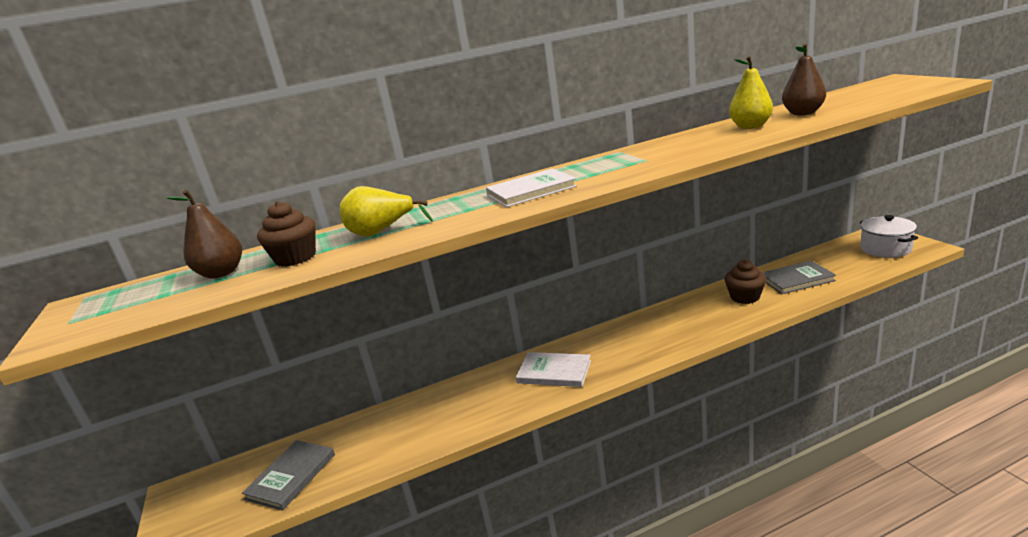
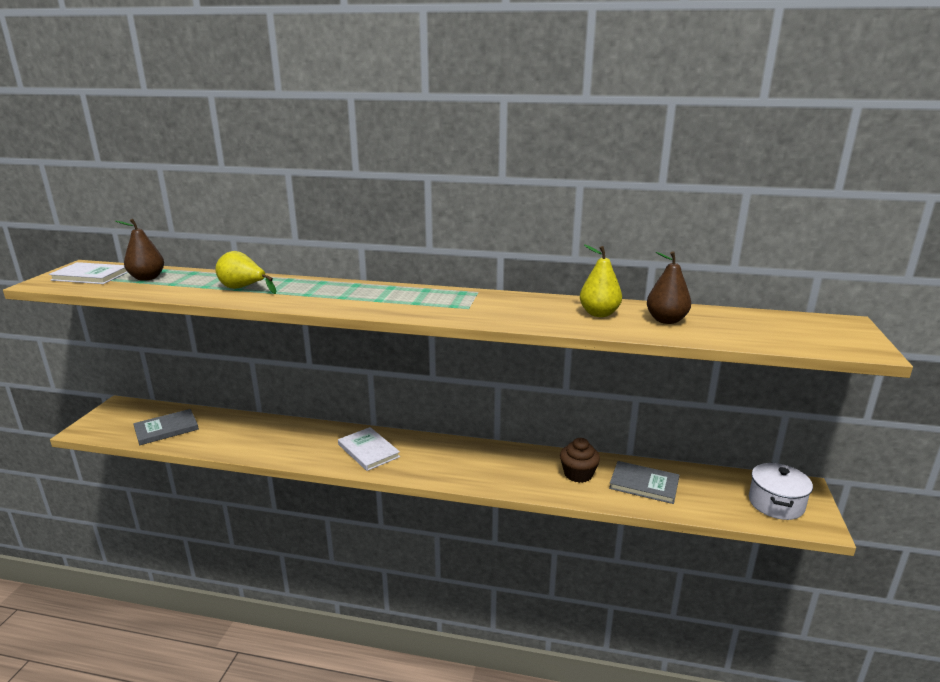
camera: 30 degrees right, 0 degrees up
(295, 258) = (184, 285): brown cupcake -> none
(531, 191) = (359, 298): white book -> white book (90, 276)

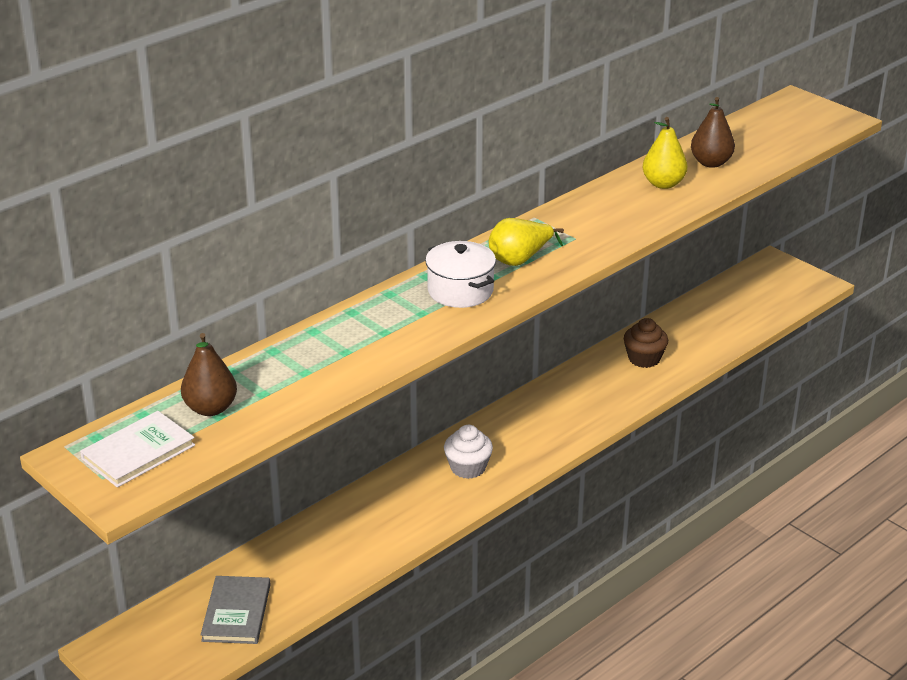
camera: 55 degrees left, 10 degrees up
(243, 288) = (348, 348): yellow pear -> yellow pear (520, 259)
(368, 451) = (468, 467): white book -> white cupcake
(644, 484) = (693, 332): grey book -> none
(776, 503) = (779, 286): white pot -> white pot (460, 291)

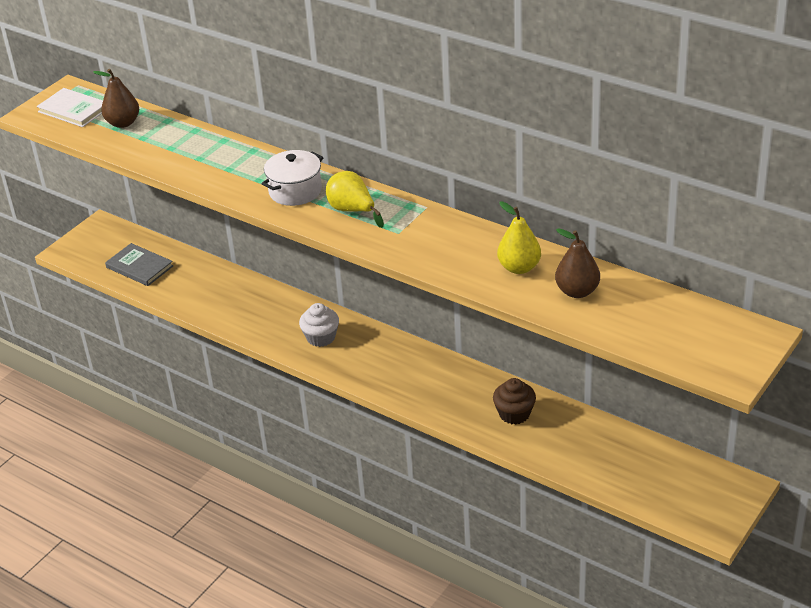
camera: 80 degrees right, 5 degrees up
(236, 612) = (139, 267): grey book -> grey book turned 45 degrees clockwise

